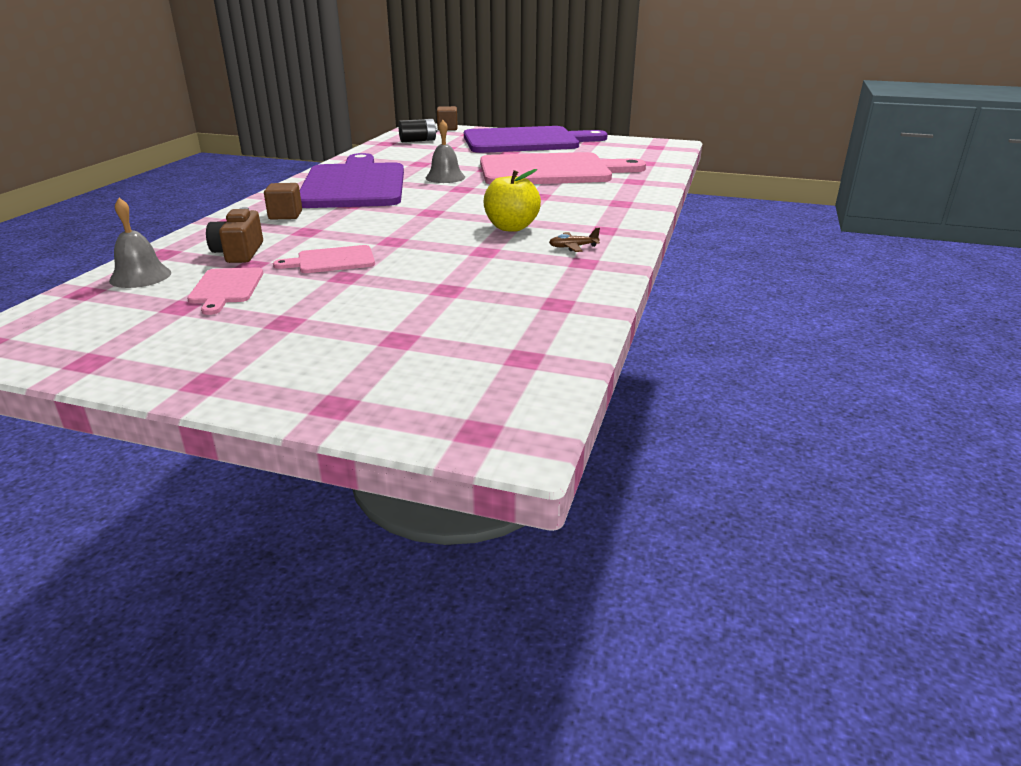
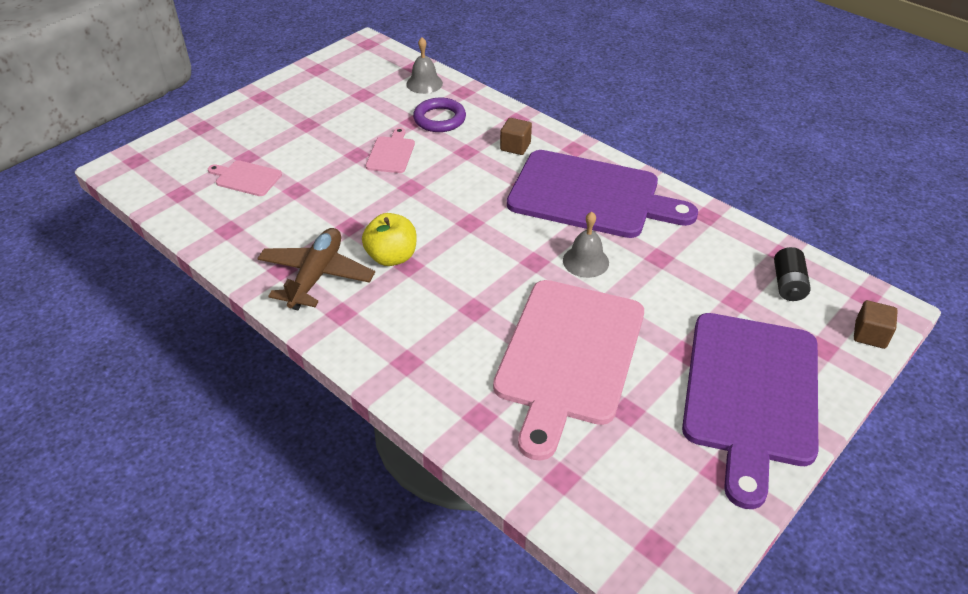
camera: 115 degrees right, 15 degrees up
(226, 288) = (377, 110): pink cutting board -> pink cutting board (246, 178)
(239, 253) = (439, 119): brown camera -> purple ring
(573, 247) = (316, 276): brown plane -> brown plane, size x2.44

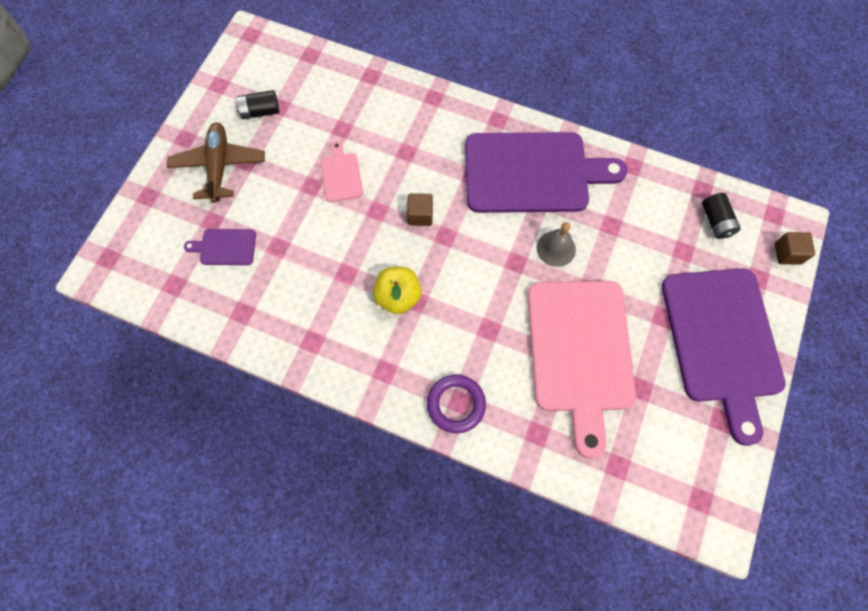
camera: 20 degrees left, 25 degrees up
(246, 178) = (225, 247): pink cutting board -> purple cutting board
(316, 276) = (345, 338): brown plane -> brown plane (219, 166)
(343, 94) = (260, 111): none -> black battery
(424, 83) = (330, 75): grey bell -> none
(439, 119) = (365, 118): purple ring -> purple ring (456, 404)
(515, 146) = (446, 133): brown cube -> brown cube (420, 215)

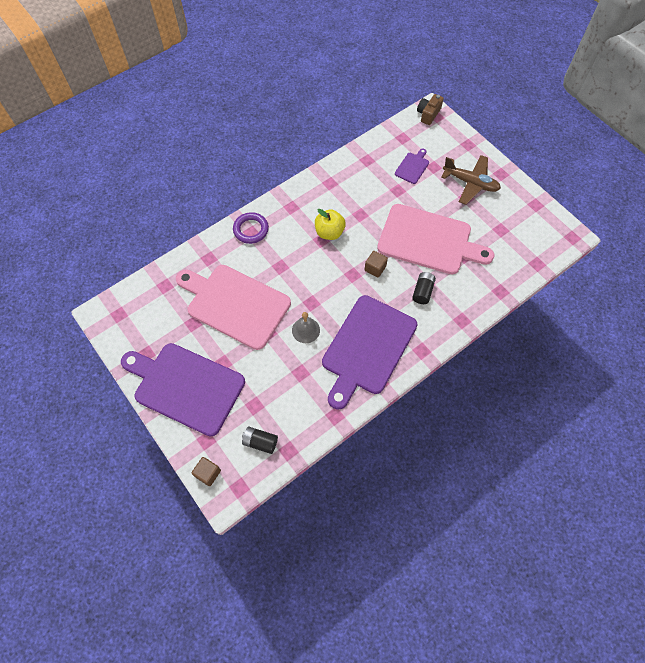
camera: 120 degrees right, 5 degrees down
(108, 272) = (428, 114): none -> brown camera
(260, 111) = (502, 218): black battery -> black battery (422, 291)
(341, 175) = (429, 240): pink cutting board -> pink cutting board, size x2.39

